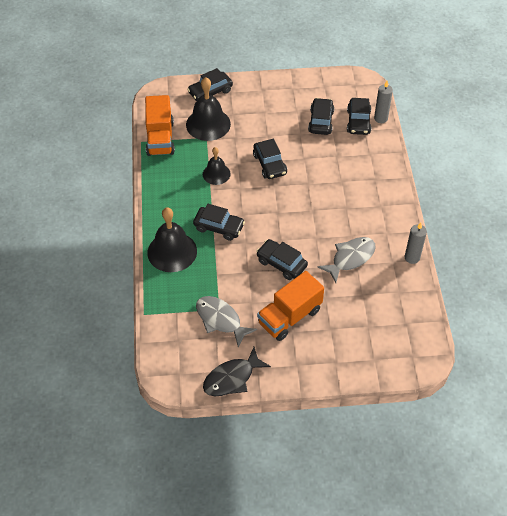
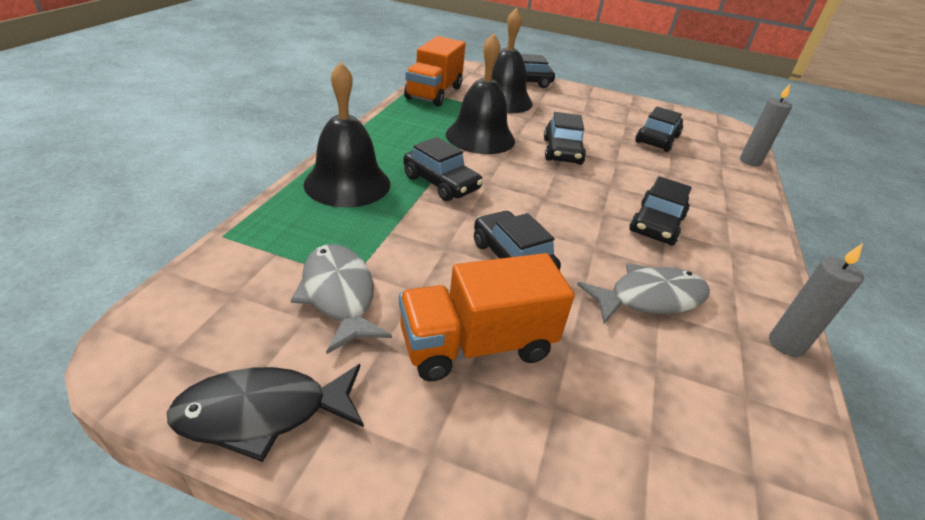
camera: 20 degrees right, 15 degrees down
(216, 174) = (480, 137): black bell -> black bell, size x1.67
(358, 122) = (714, 155): black car -> black car (656, 224)

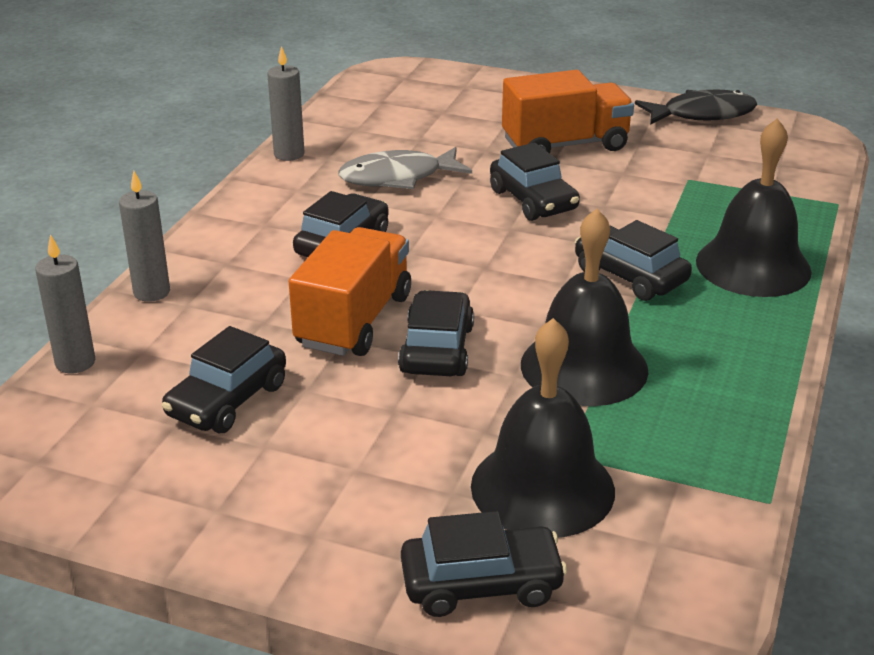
camera: 175 degrees left, 5 degrees down
(339, 295) = (691, 167): grey fish -> none
(434, 93) = (706, 492): orange truck -> orange truck (354, 320)
(754, 197) = (152, 292): none -> grey candle

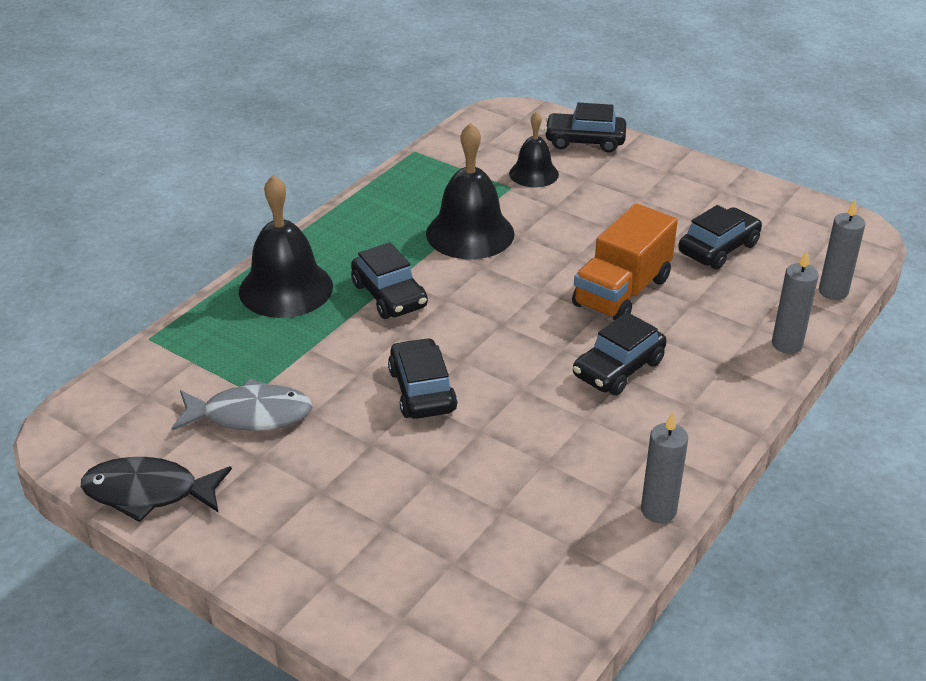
camera: 165 degrees left, 5 degrees up
(398, 177) = (544, 448): grey fish -> grey fish (250, 415)
(437, 349) = (566, 260): black car -> none
(542, 487) = (533, 174): black bell -> black bell, size x0.60
(565, 145) = (342, 467): orange truck -> none

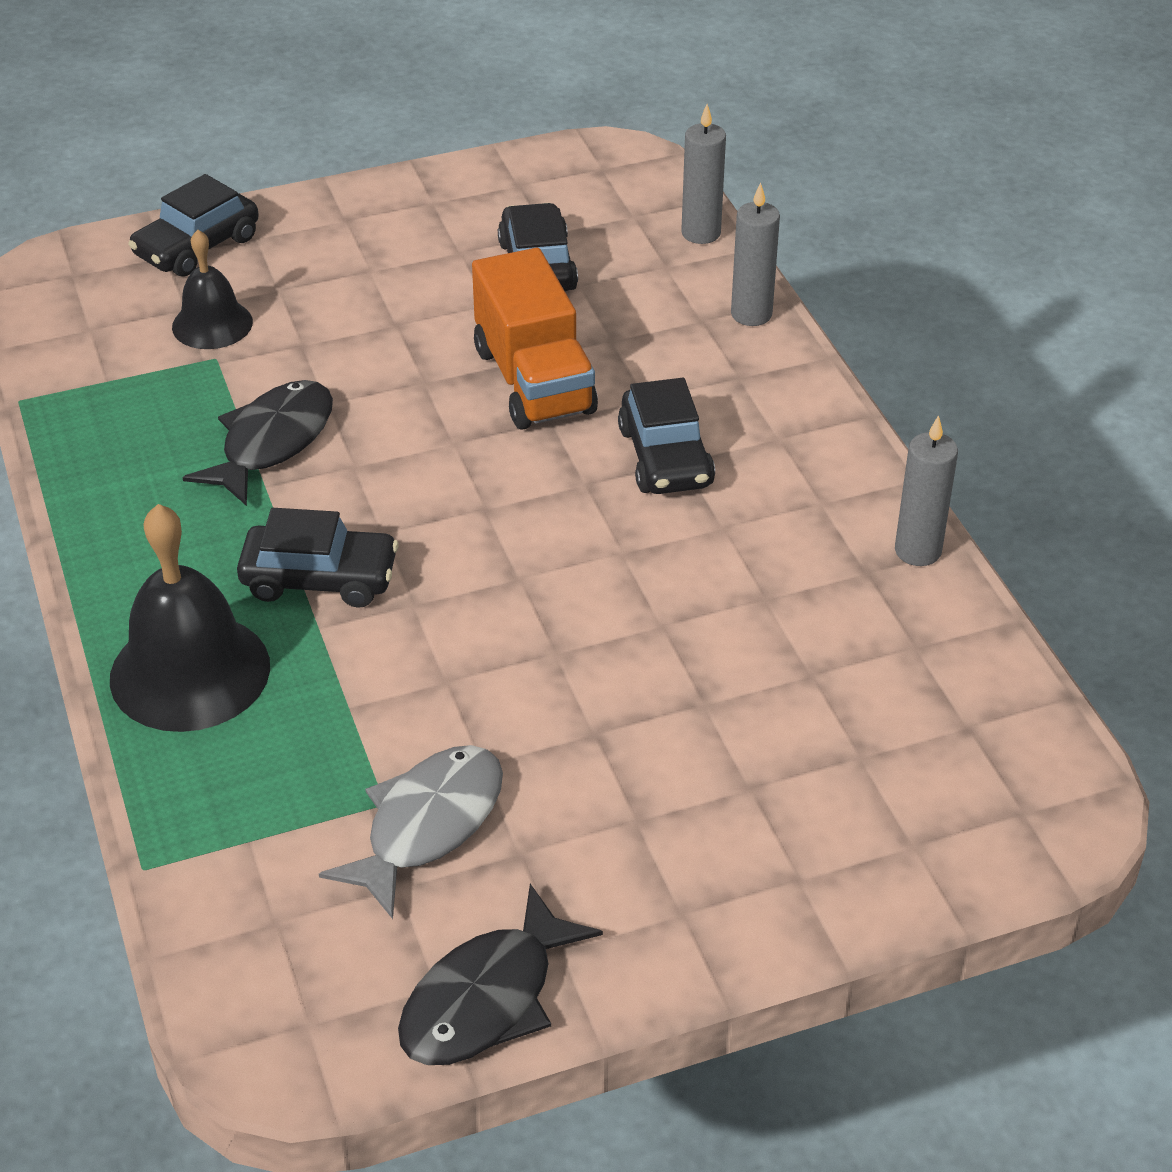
camera: 55 degrees left, 5 degrees up
(422, 390) = (541, 639): black car -> none
(470, 233) = (272, 442): black bell -> black fish

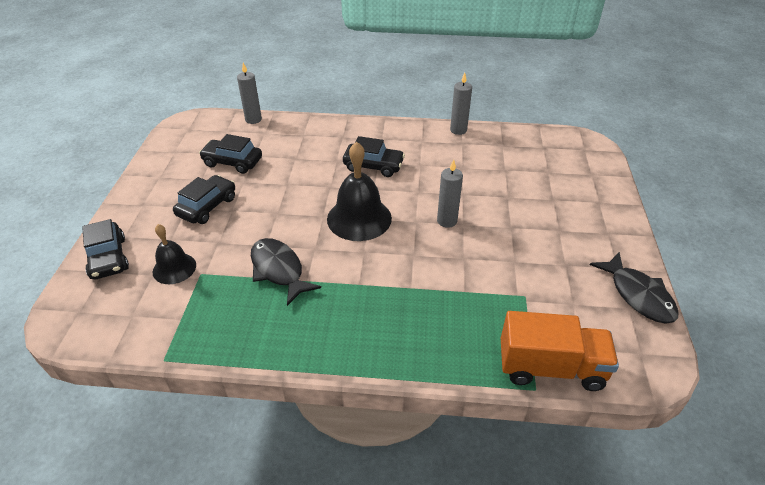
camera: 65 degrees left, 0 degrees up
(190, 672) = (416, 339): black bell -> black bell (359, 218)
(320, 579) = (380, 279): black car -> black car (207, 206)
(427, 825) = (542, 286): grey fish -> none
(534, 381) = (303, 184): orange truck -> orange truck (550, 367)
(751, 314) = (310, 123): grey candle -> grey candle (447, 221)

